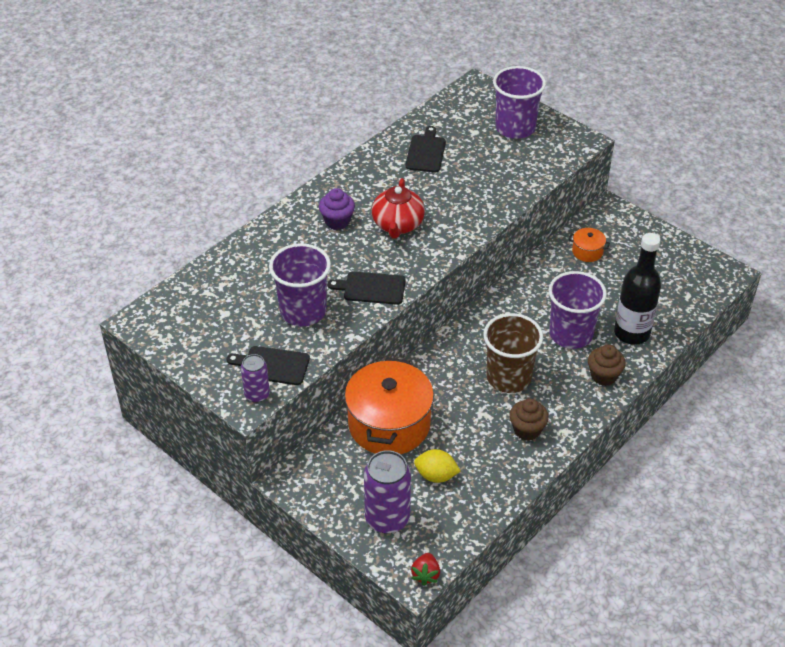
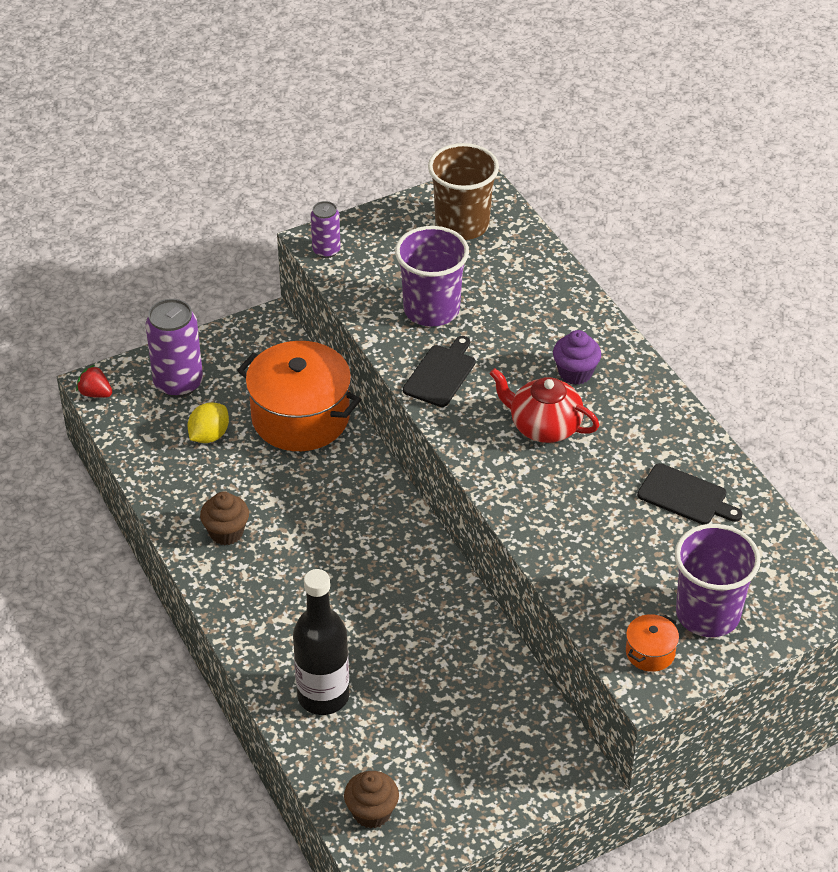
camera: 110 degrees right, 0 degrees up
(272, 365) = (361, 269): black cutting board -> none
(508, 377) = (313, 543): brown cup -> brown cup (462, 225)
(571, 334) = (353, 630): purple cup -> none
(587, 252) = (499, 708): orange pot -> orange pot (650, 652)
(603, 376) = (267, 636): brown cupcake -> brown cupcake (372, 812)

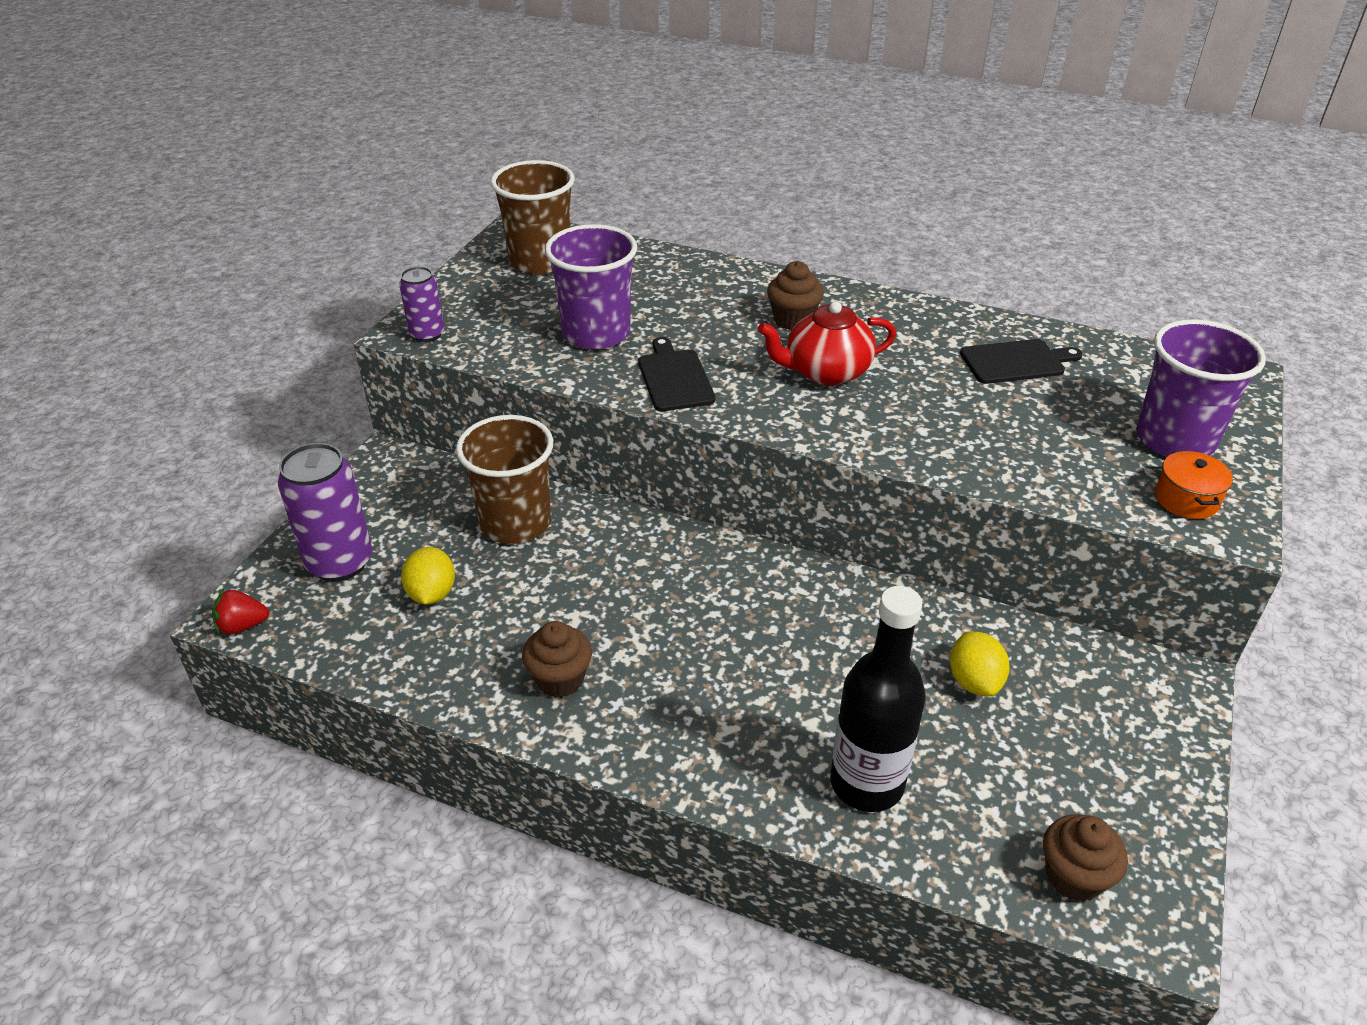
camera: 40 degrees left, 5 degrees down
(300, 417) = (515, 522): orange pot -> brown cup
(453, 688) = (974, 681): none -> yellow lemon
(575, 373) = (793, 320): purple cupcake -> brown cupcake

